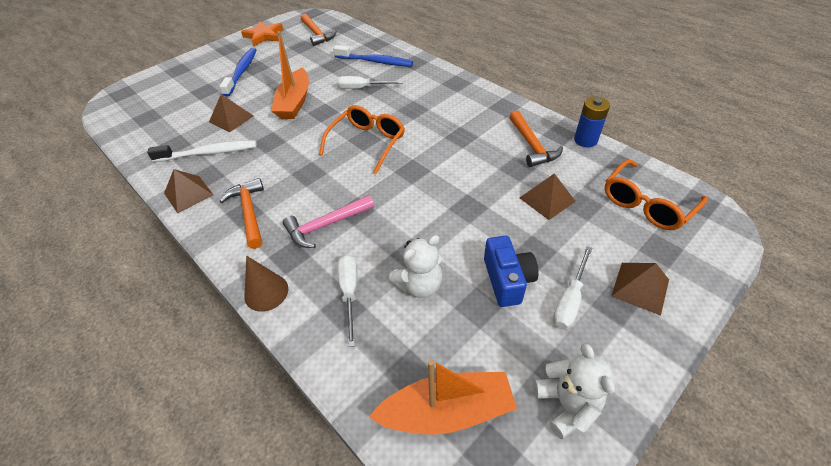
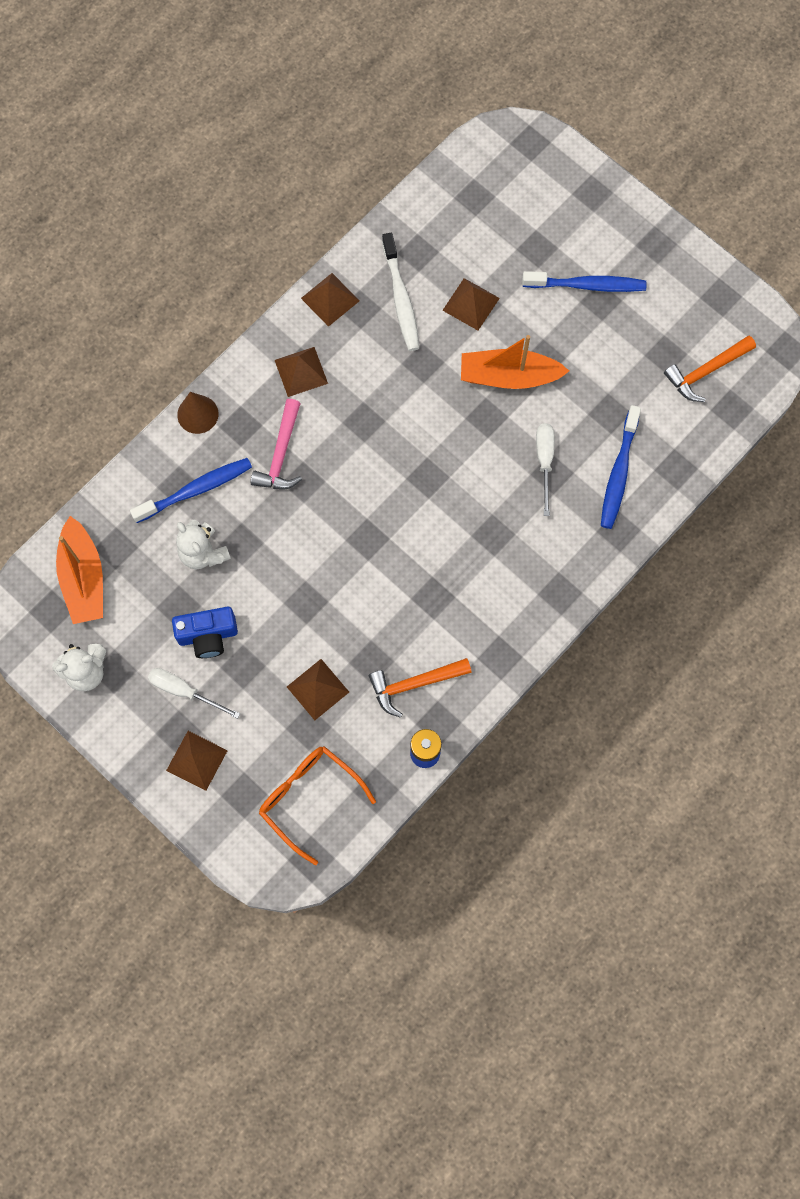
camera: 85 degrees right, 25 degrees up
(249, 212) = (301, 371): orange hammer -> brown pyramid
(264, 36) = (699, 289): orange star -> none
(326, 225) = (281, 454): pink hammer -> pink hammer turned 135 degrees counterclockwise
(350, 292) = (196, 490): white screwdriver -> blue toothbrush
(367, 143) = (419, 482): orange glasses -> none

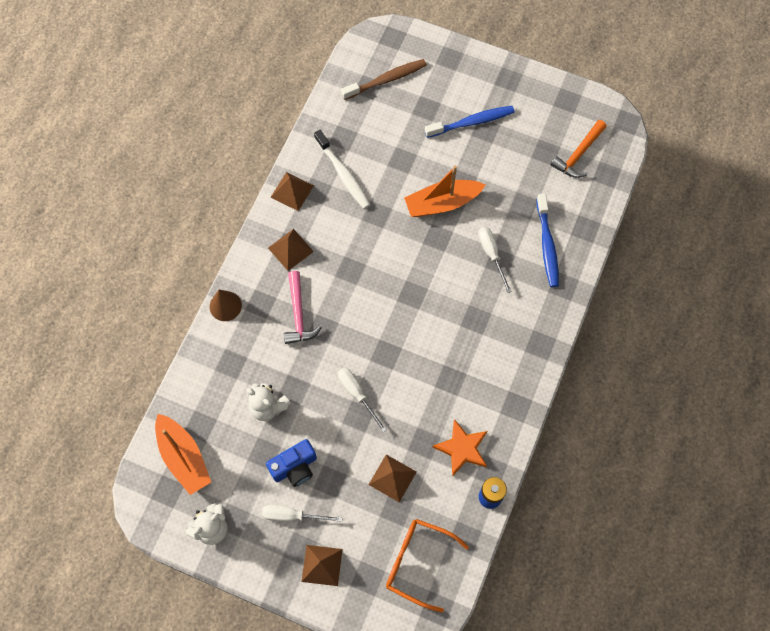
camera: 20 degrees left, 5 degrees down
(196, 490) = (245, 362): blue toothbrush -> none
(314, 575) = (357, 394): none -> white screwdriver
(414, 684) = (462, 448): orange hammer -> orange star
(471, 304) = (395, 161): brown pyramid -> none
(501, 195) = (386, 80): none -> brown toothbrush

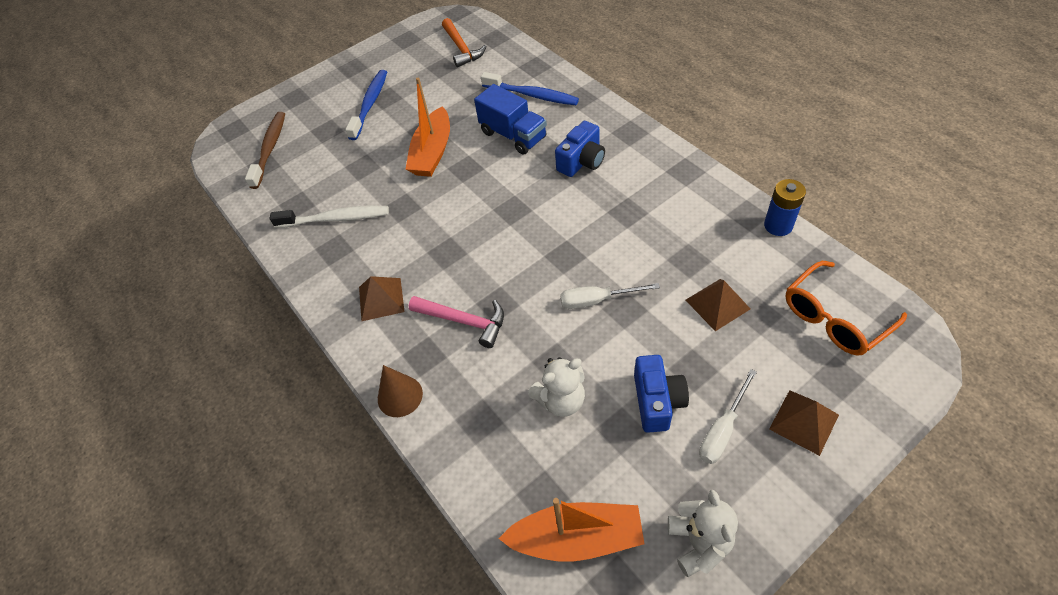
camera: 55 degrees left, 15 degrees down
(292, 191) = (315, 271): brown pyramid -> none
(462, 448) = (711, 229): orange star -> none
(488, 322) = (582, 161): none -> blue camera
(491, 254) = (513, 135): white screwdriver -> blue truck

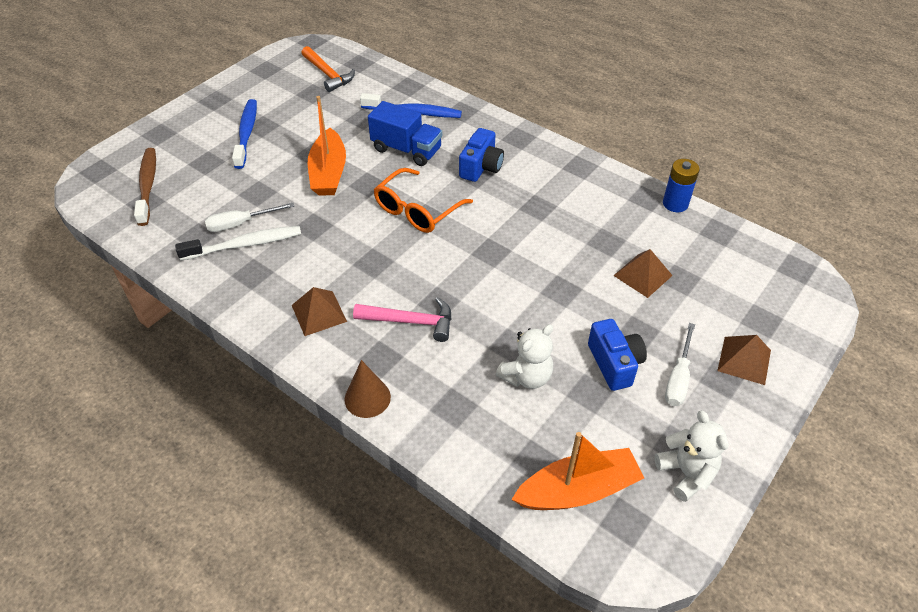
camera: 20 degrees left, 5 degrees down
(597, 300) = (533, 286): white screwdriver -> white screwdriver (240, 224)
(835, 317) = (745, 273): orange glasses -> orange glasses (417, 210)

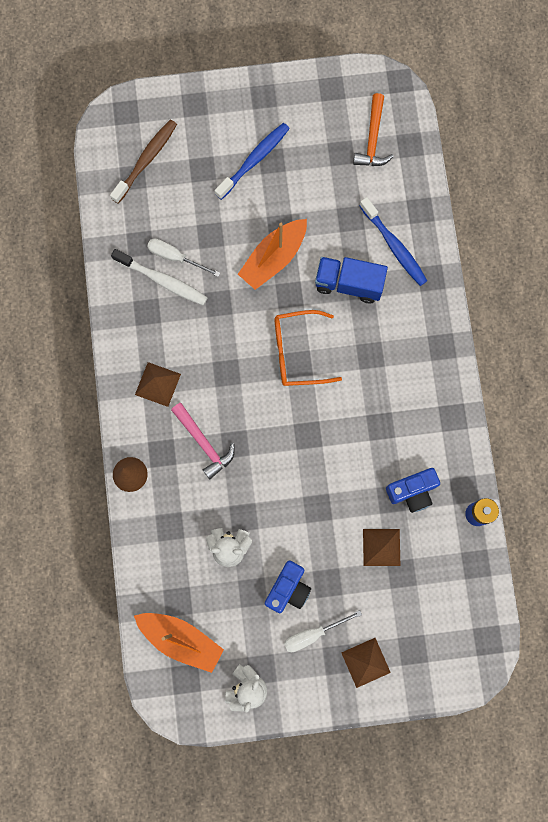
camera: 45 degrees right, 30 degrees up
(406, 150) = (348, 284): blue truck -> blue truck turned 120 degrees clockwise
(481, 167) = (382, 351): blue camera -> blue camera (412, 491)

